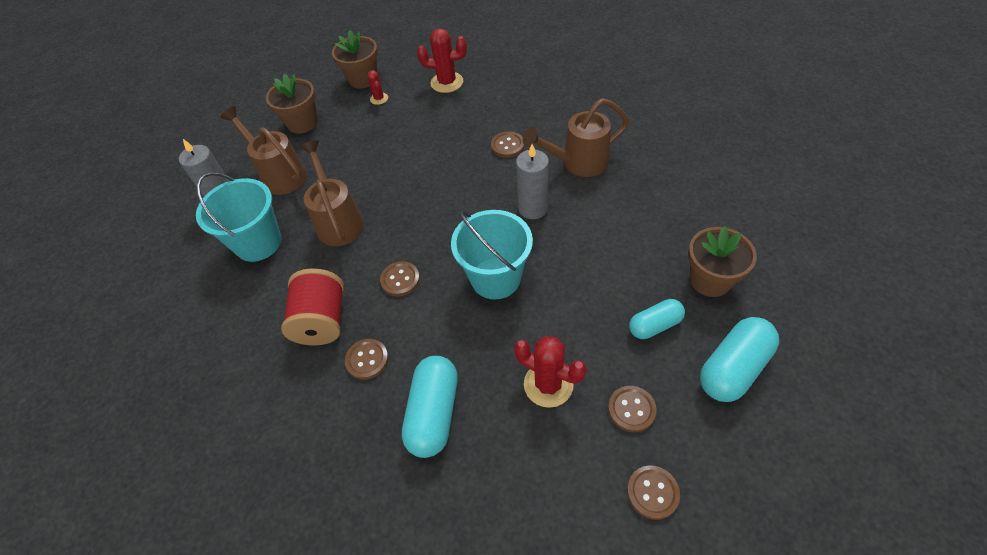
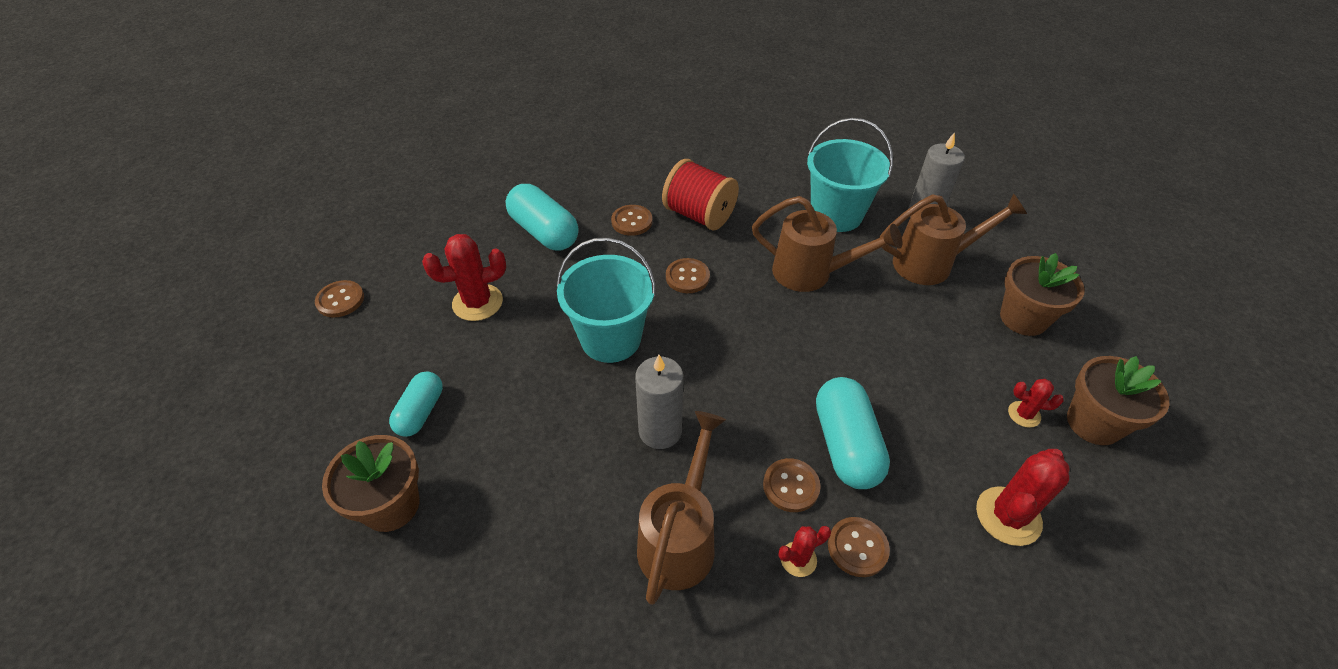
camera: 125 degrees right, 5 degrees down
(541, 125) = (798, 559): none -> red cactus
(631, 409) = (393, 334): brown button -> brown button (857, 547)
(733, 368) = (317, 430): turquoise capsule -> turquoise capsule (846, 445)

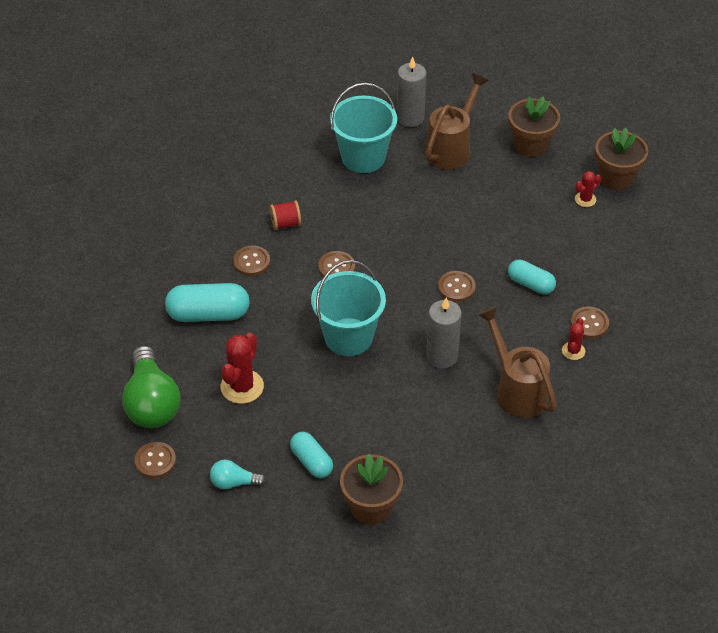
camera: 50 degrees left, 0 degrees up
(350, 369) = (234, 482): none -> turquoise light bulb
(409, 258) = (152, 403): none -> green light bulb
(699, 215) = (286, 223): red spool -> red spool, size x0.54
(791, 486) = (532, 324): brown button -> brown button (456, 287)
(810, 273) = (398, 207): brown watering can -> none
(846, 445) = (530, 284): turquoise capsule -> turquoise capsule, size x0.63
(1008, 516) = (629, 254): red cactus -> none

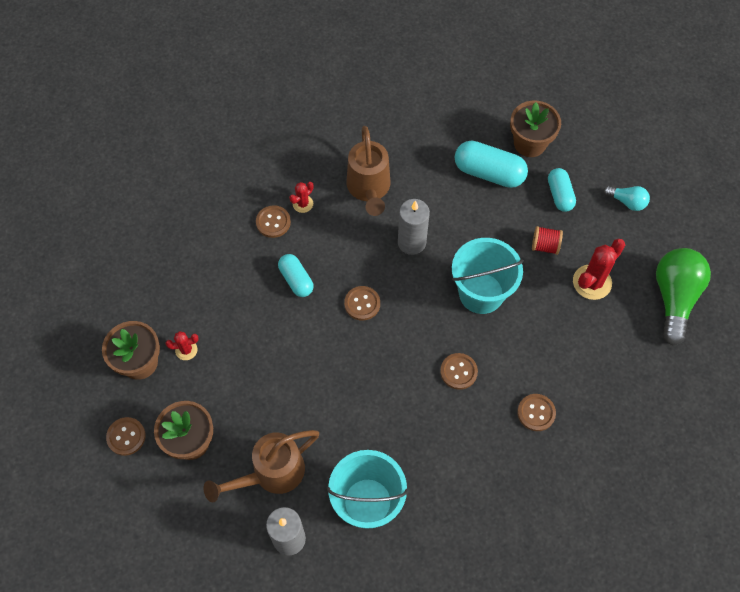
camera: 155 degrees left, 15 degrees up
(155, 461) = (685, 244): brown button -> brown button (126, 437)
(208, 314) = (597, 369): turquoise capsule -> turquoise capsule (489, 173)
(286, 223) = (485, 446): red spool -> red spool (545, 246)

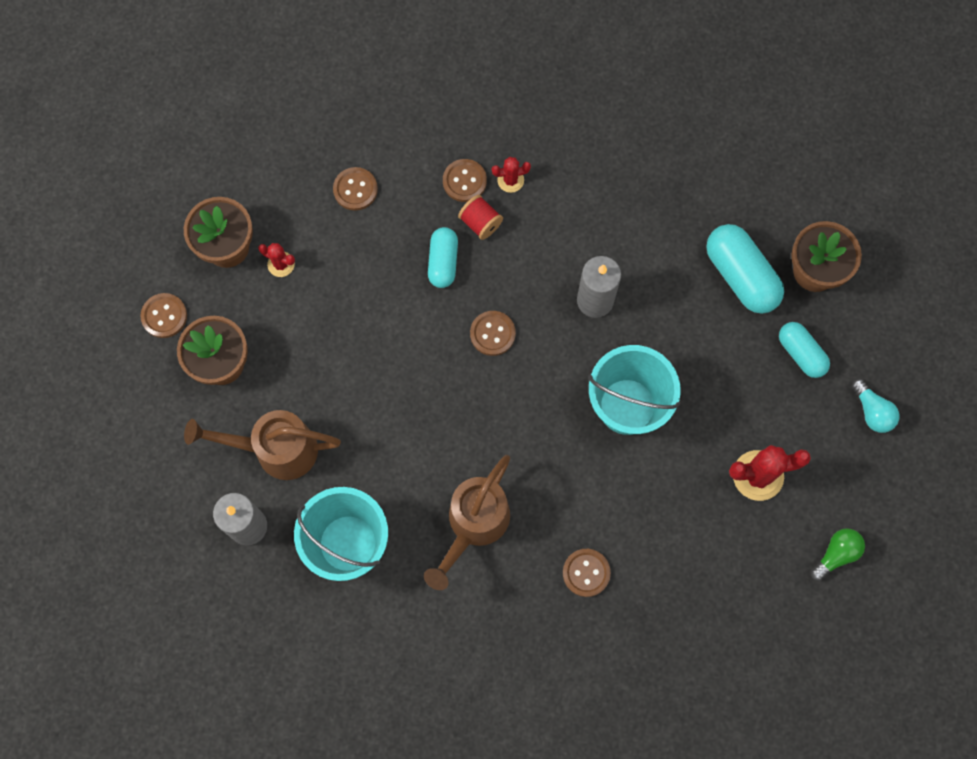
camera: 35 degrees right, 10 degrees up
(369, 189) = (594, 209): brown watering can -> brown watering can (474, 524)
(458, 372) = (538, 474): brown button -> brown button (355, 189)
(545, 246) = (738, 400): red spool -> red spool (480, 223)
(559, 195) = (801, 353): turquoise capsule -> turquoise capsule turned 60 degrees counterclockwise
(674, 298) = (836, 554): green light bulb -> green light bulb, size x0.50

